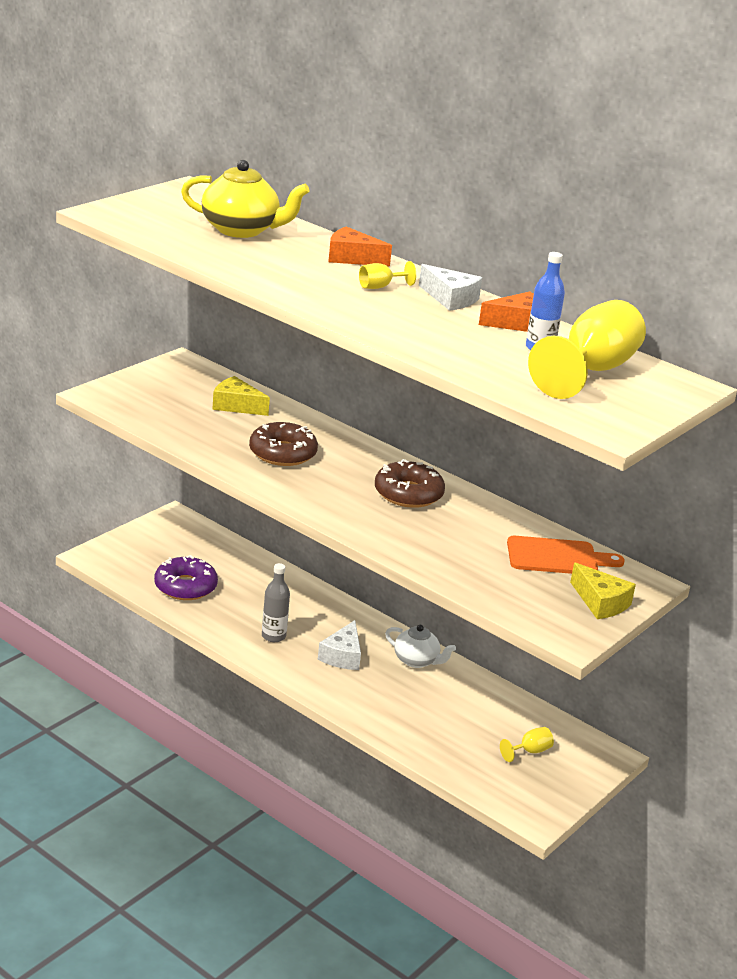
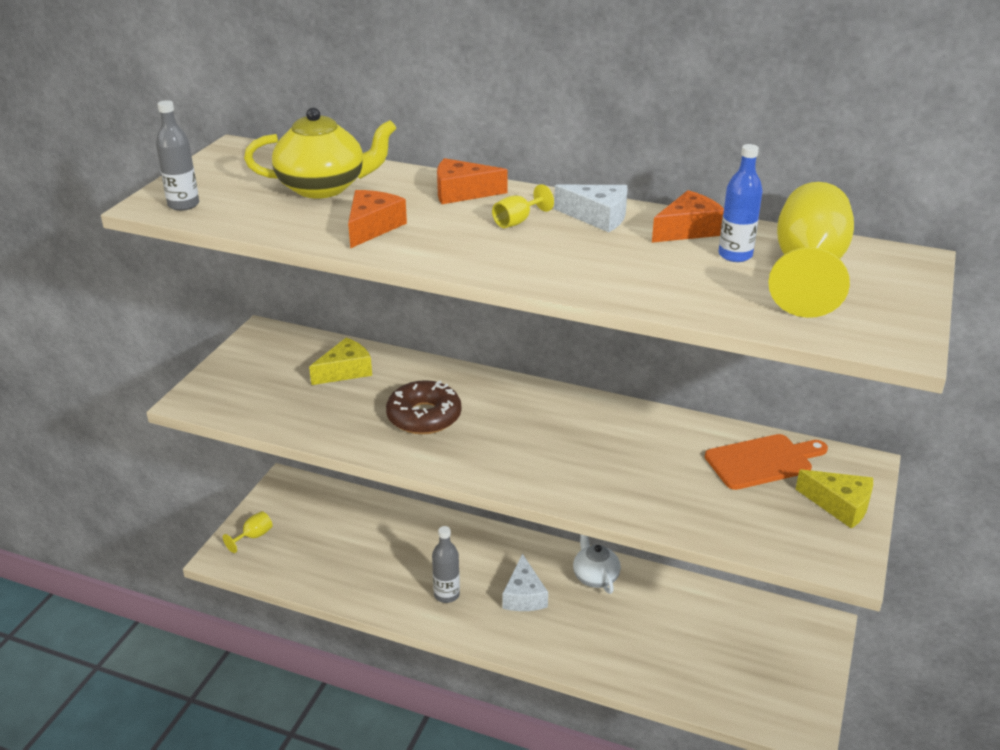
camera: 15 degrees left, 5 degrees up
(123, 218) = (183, 204): none -> grey bottle
(185, 586) = (332, 563): purple donut -> none
(236, 406) = (345, 371): yellow cheese -> yellow cheese turned 135 degrees clockwise
(259, 265) = (372, 227): none -> orange cheese
(408, 494) = (576, 428): brown donut -> none
(417, 661) = (595, 576): white teapot -> white teapot turned 120 degrees counterclockwise
(530, 751) = (753, 648): yellow goblet -> yellow goblet (253, 536)

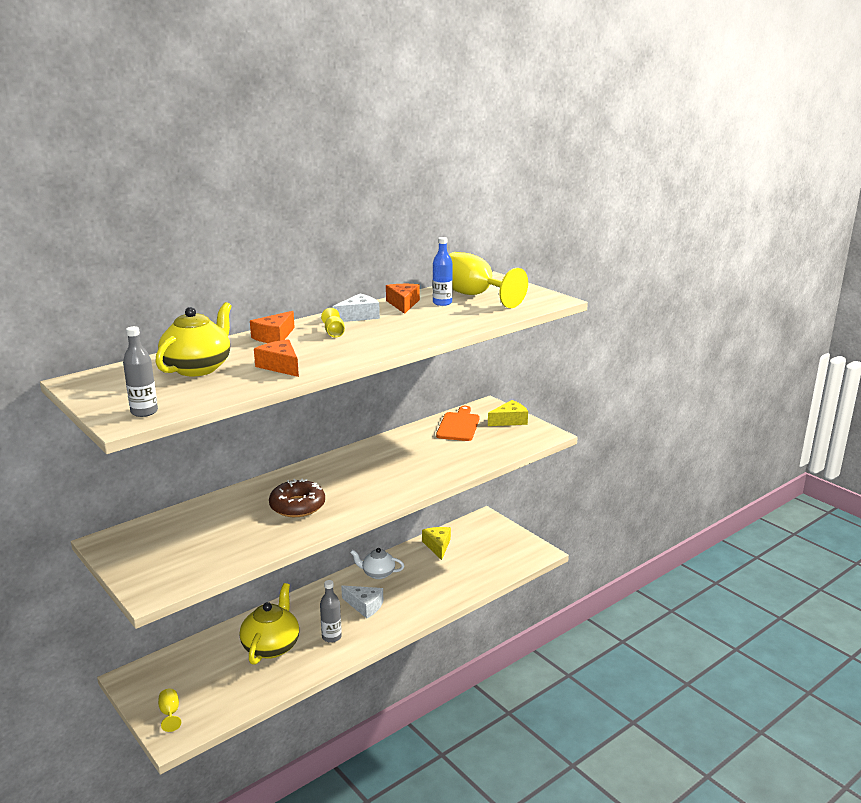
camera: 60 degrees left, 10 degrees down
(345, 371) = (206, 520): yellow cheese -> yellow cheese (437, 546)
(397, 554) = (271, 646): none -> yellow teapot

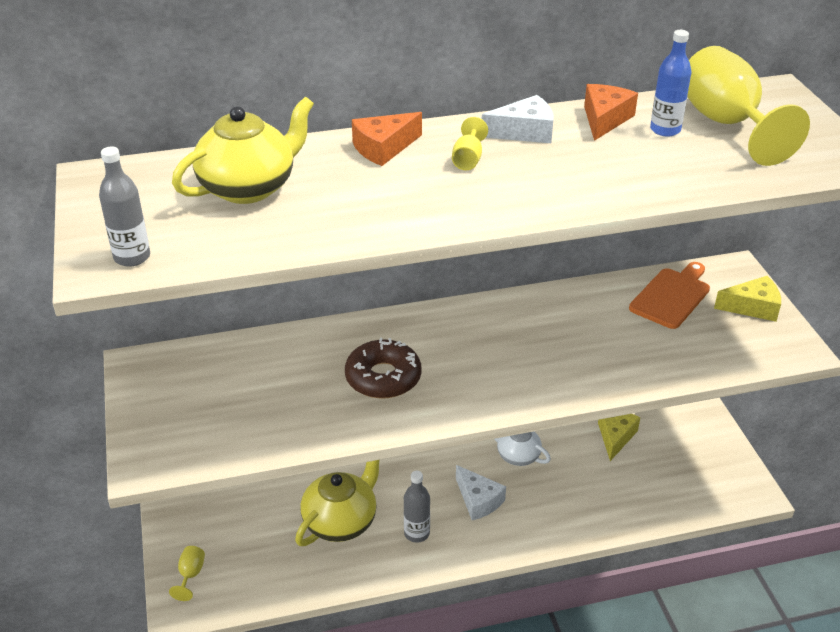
camera: 25 degrees right, 15 degrees up
(280, 366) = (353, 211): orange cheese -> none

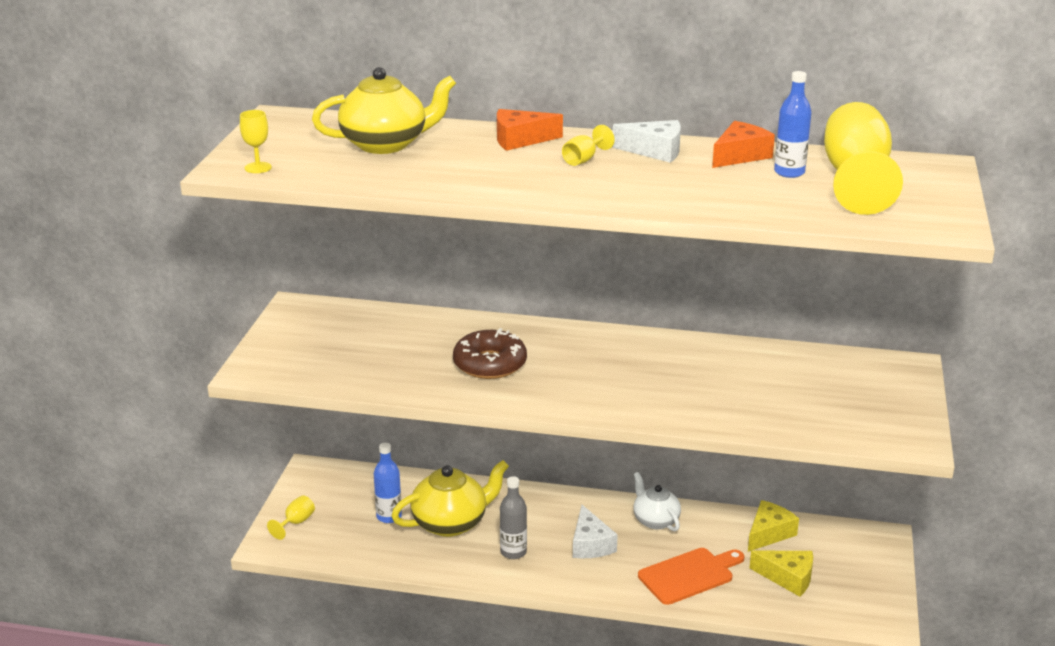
camera: 25 degrees right, 10 degrees down
(132, 257) = (258, 168): grey bottle -> yellow goblet
(278, 535) = (389, 516): none -> blue bottle
(671, 296) = (820, 371): orange cutting board -> orange cutting board (689, 575)
(752, 307) = (898, 398): yellow cheese -> yellow cheese (788, 578)

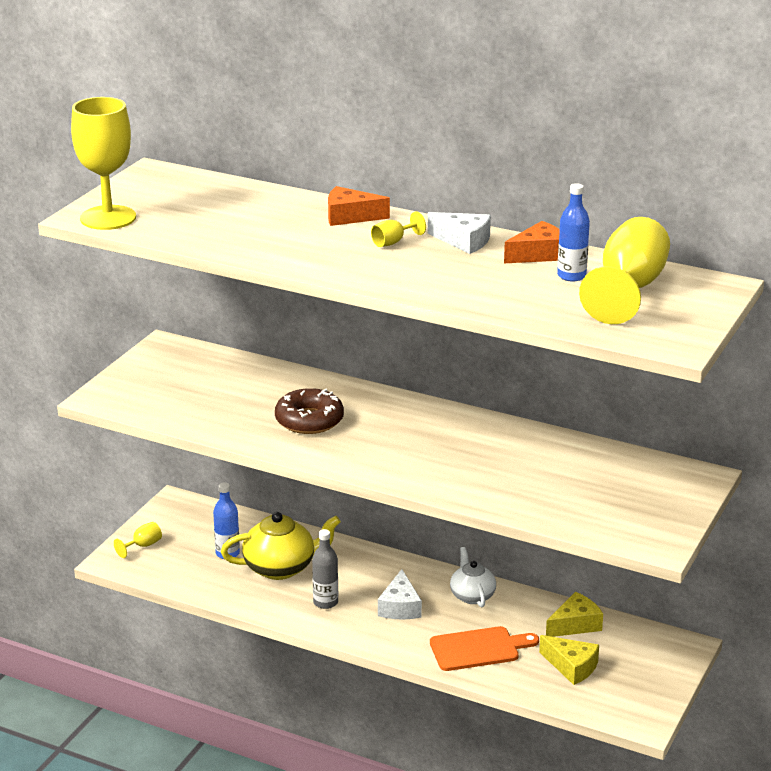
camera: 15 degrees right, 0 degrees up
(258, 168) = (108, 218): yellow goblet -> yellow goblet, size x2.34
(386, 144) = (229, 208): yellow teapot -> none

